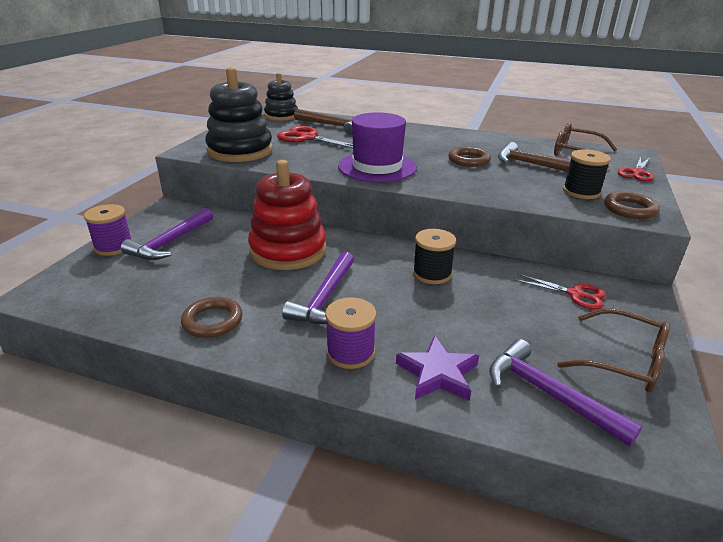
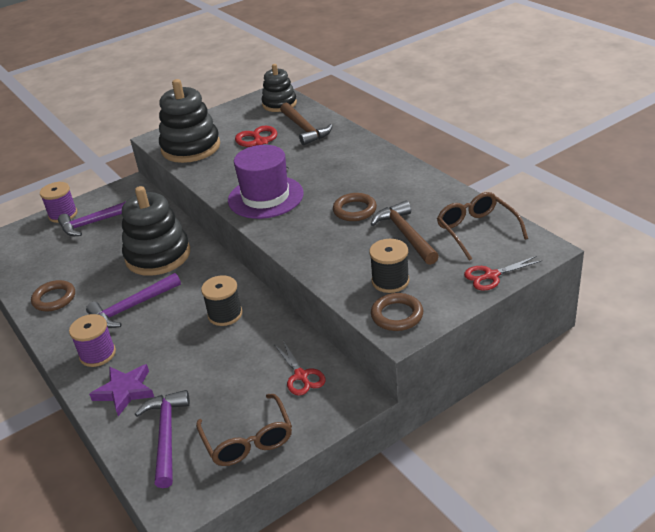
camera: 40 degrees right, 5 degrees up
(288, 250) = (158, 256): red stacking toy -> black stacking toy

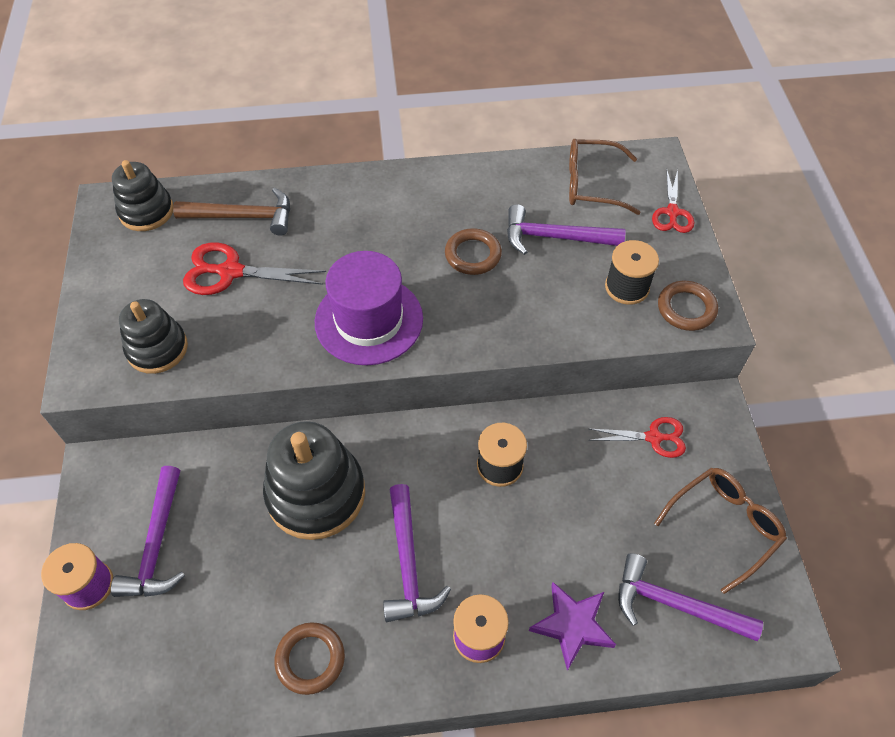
camera: 65 degrees left, 20 degrees up
(191, 148) = (157, 348): black stacking toy -> black stacking toy, size x0.62
(248, 440) = (724, 526): brown glasses -> brown glasses turned 45 degrees counterclockwise
(405, 235) = (555, 237): brown hammer -> purple hammer

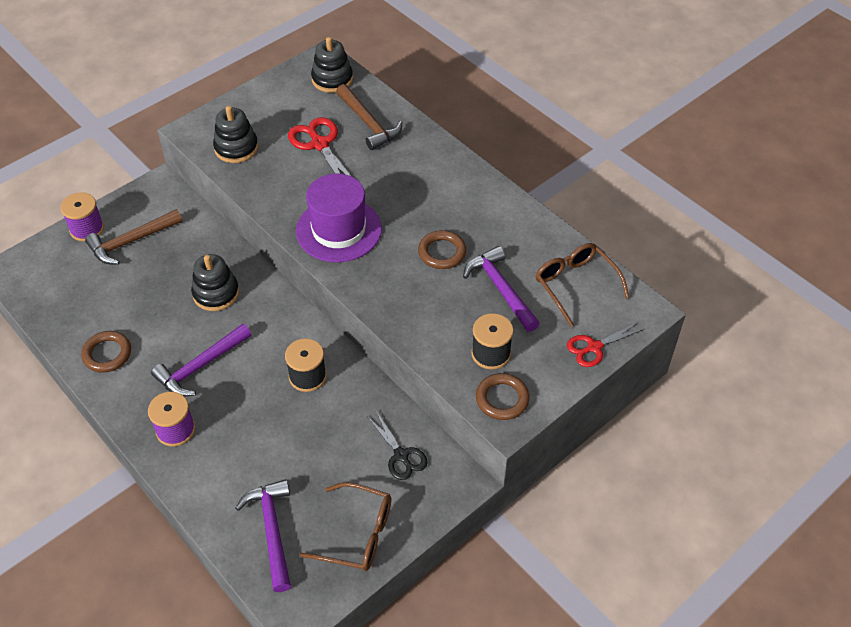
camera: 55 degrees right, 5 degrees down
(157, 543) = (131, 241): purple hammer -> brown hammer
(316, 494) = (216, 293): black stacking toy -> black stacking toy, size x0.62
(572, 625) = (216, 477): purple star -> none
(654, 437) = (401, 455): red scissors -> black scissors

